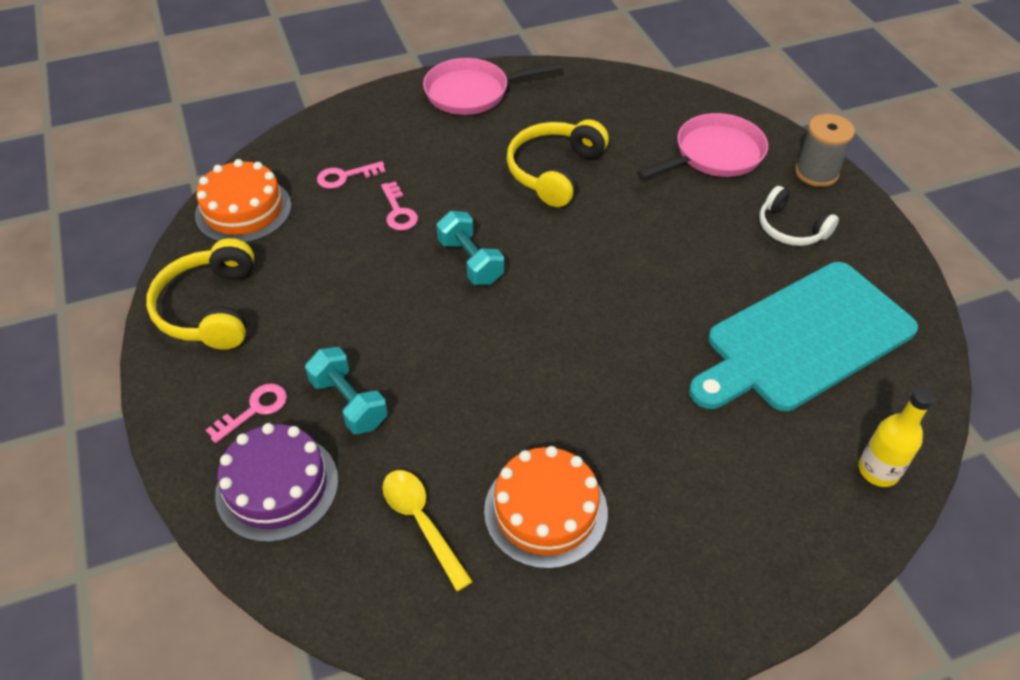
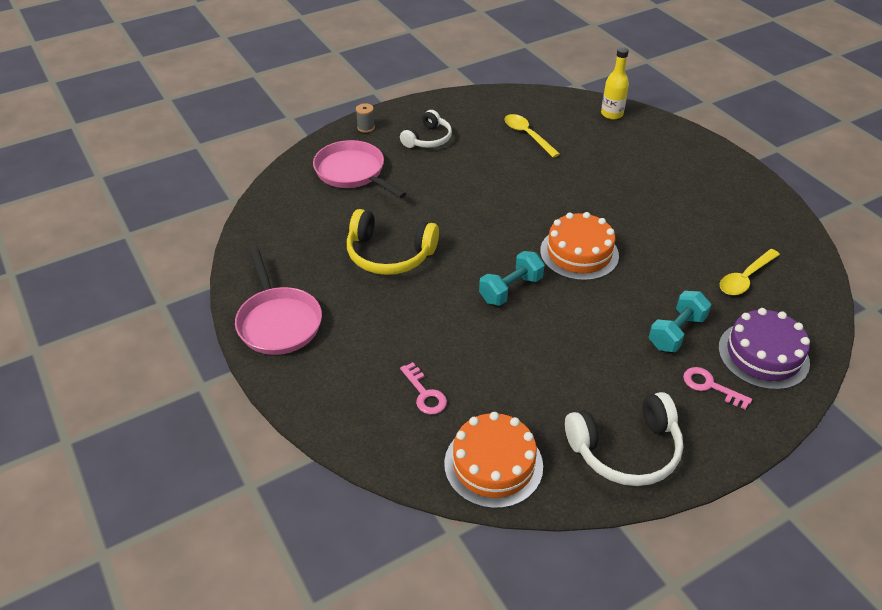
camera: 100 degrees left, 5 degrees down
(210, 308) = (626, 450): yellow headphones -> white headphones
(398, 211) = (464, 344): pink key -> none
(545, 511) = (705, 227): orange cake -> orange cake (579, 253)
(804, 338) = (527, 135): turquoise cutting board -> yellow spoon
(816, 173) = (366, 128): grey spool -> grey spool, size x0.56

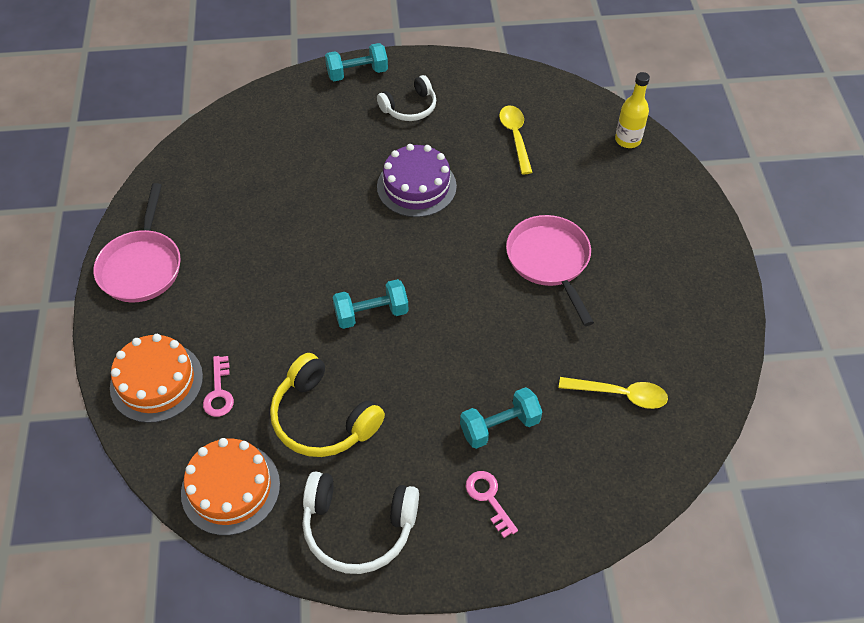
camera: 25 degrees right, 10 degrees up
(353, 172) = (310, 124): pink pan -> pink pan (550, 261)
(366, 128) = (357, 73): grey spool -> turquoise dumbbell
(389, 254) = (284, 231): yellow headphones -> yellow headphones (322, 418)
(579, 253) = (467, 298): orange cake -> orange cake (156, 382)
(745, 278) = (620, 394): yellow spoon -> yellow spoon turned 150 degrees counterclockwise
(763, 355) = (570, 488): purple cake -> purple cake (416, 186)

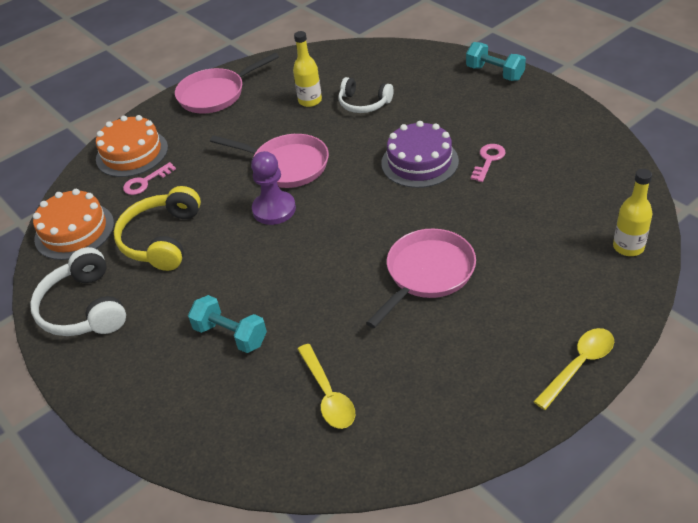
camera: 60 degrees right, 10 degrees down
(244, 205) = (310, 101): none -> yellow bottle
(320, 273) = (286, 165): none -> pink pan
(371, 314) = (274, 209): turquoise dumbbell -> purple pawn
(410, 108) = (495, 114): white headphones -> white headphones (363, 103)
(488, 498) = (158, 365): pink key -> pink key (488, 160)
(515, 137) = (538, 181): yellow spoon -> yellow spoon (579, 365)

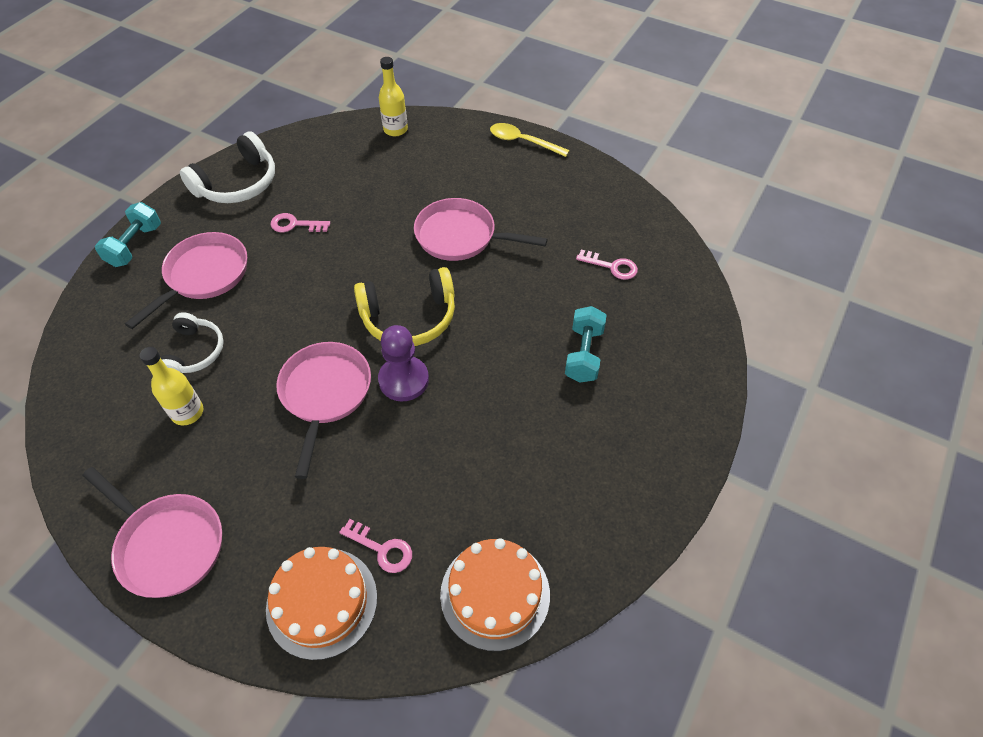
camera: 115 degrees left, 10 degrees up
(84, 308) = (607, 508): white headphones -> white headphones (238, 183)
(162, 239) = (479, 476): yellow headphones -> yellow headphones (409, 318)
(328, 394) = (612, 266): yellow spoon -> pink key
(419, 162) = (304, 275): purple cake -> none
(443, 107) = (203, 276): none -> pink pan

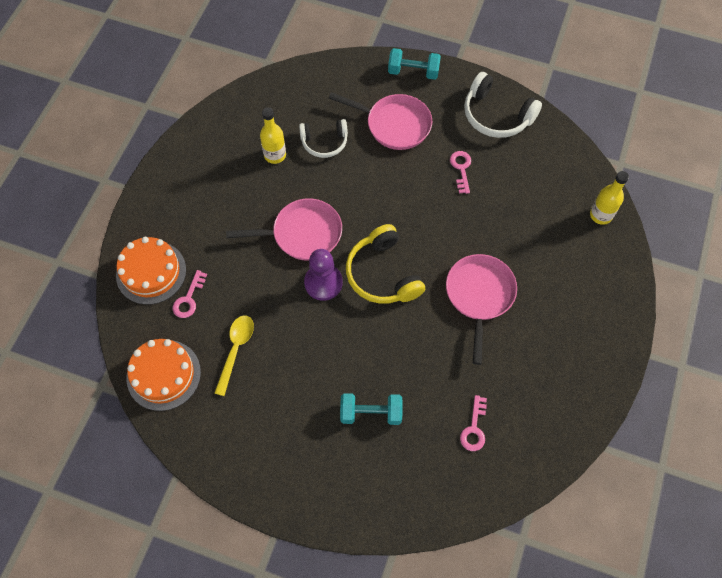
camera: 80 degrees right, 10 degrees up
(167, 544) = (181, 176): pink pan -> none
(523, 142) = (620, 329): yellow spoon -> yellow spoon (236, 350)

